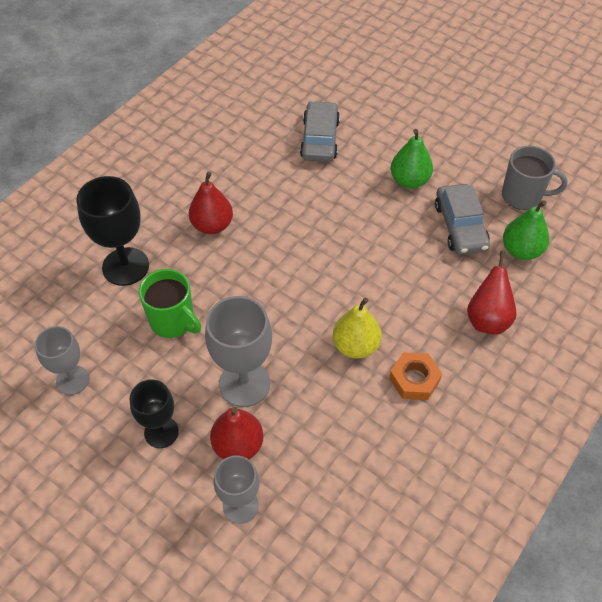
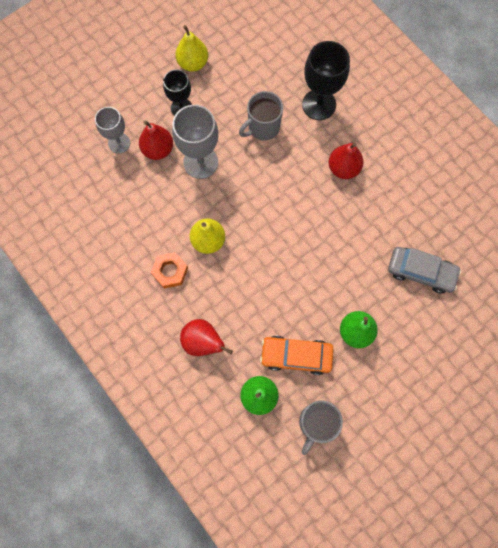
camera: 105 degrees right, 20 degrees up
(72, 380) = (234, 63): grey goblet -> none
(79, 437) = (193, 63): none -> yellow pear
(173, 321) = (263, 127): green mug -> grey mug
(460, 226) = (296, 355): grey car -> orange car

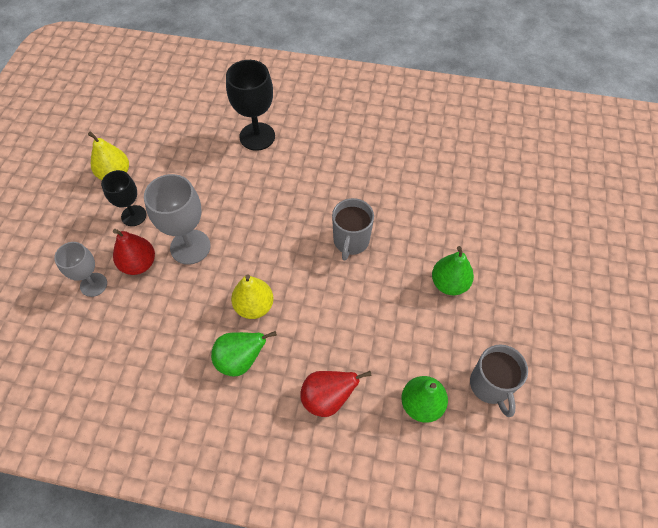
camera: 40 degrees left, 15 degrees down
(170, 271) = (240, 360): orange nut -> green pear
(263, 127) = (224, 183): grey mug -> grey mug (351, 241)
(296, 355) = (420, 342): orange car -> none
(343, 168) = (320, 168): red pear -> none
(421, 272) = (453, 200): grey car -> none

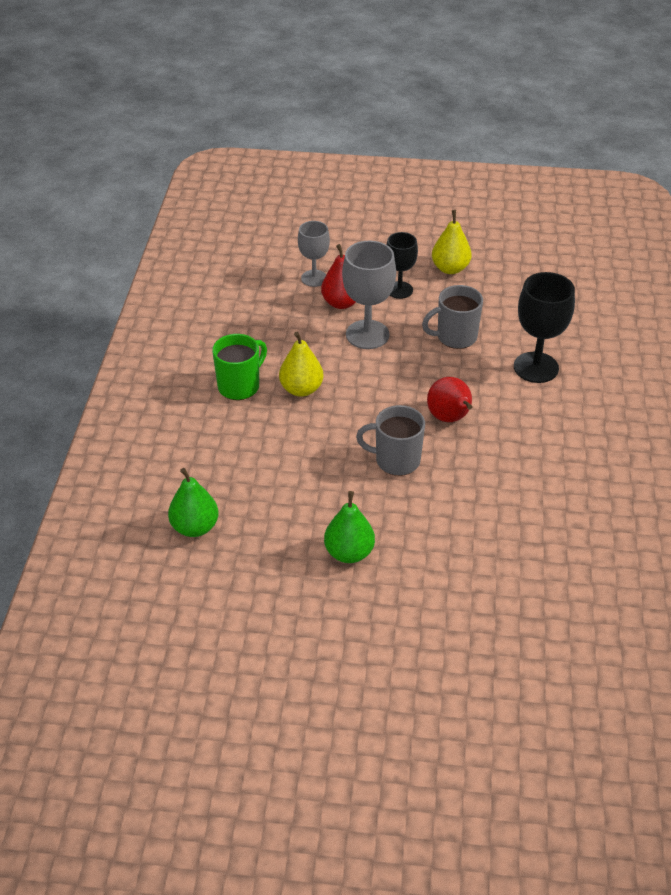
camera: 85 degrees right, 15 degrees down
(240, 360) = (240, 386): green pear -> green mug
(327, 398) = (201, 452): red pear -> red pear (450, 418)
(490, 385) = (217, 589): grey mug -> grey mug (455, 337)

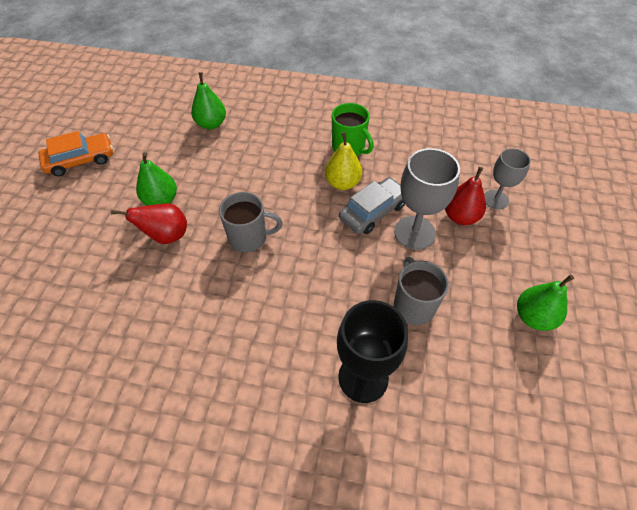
camera: 95 degrees right, 10 degrees up
(280, 668) = (80, 160): none -> orange car
(342, 364) = (373, 211): none -> grey car
(396, 460) = (249, 238): grey mug -> grey mug turned 75 degrees clockwise
(399, 290) = (487, 265): black goblet -> none
(450, 268) = (533, 317): yellow pear -> green pear
(450, 418) = (294, 284): red pear -> red pear (166, 236)

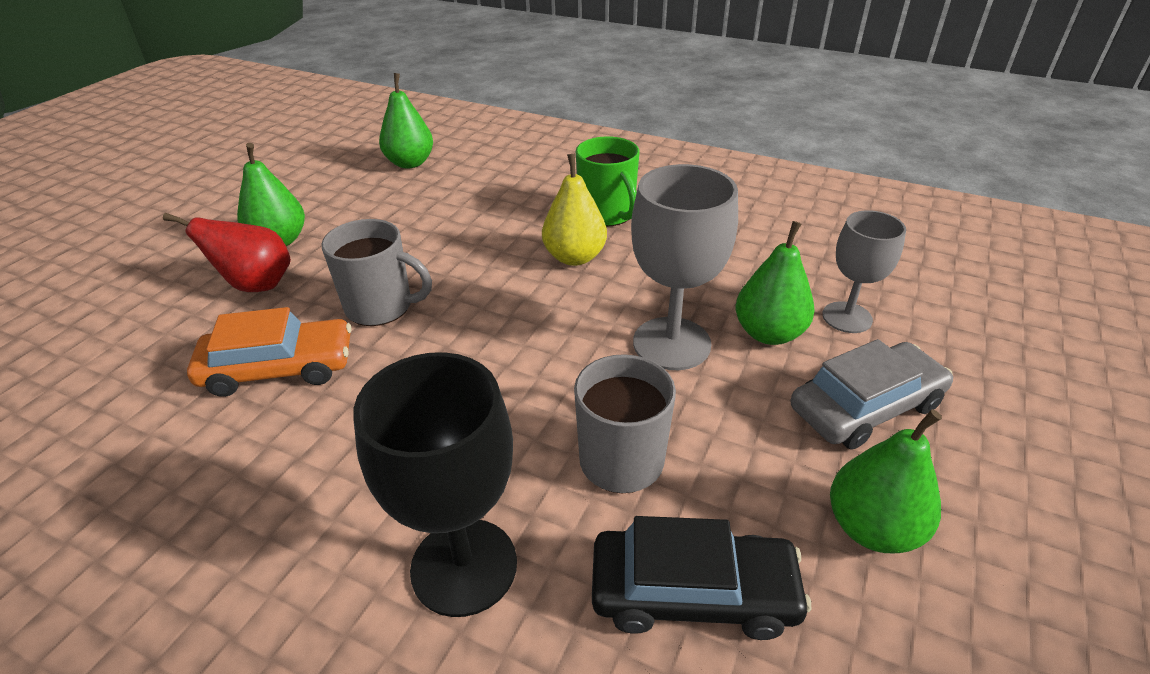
camera: 15 degrees right, 15 degrees down
(80, 160) = (202, 181): orange car -> orange car (279, 368)
(373, 211) = (609, 302): grey car -> grey car (866, 407)
(460, 217) = (769, 333): red pear -> green pear
(467, 366) = (693, 593): none -> black car

